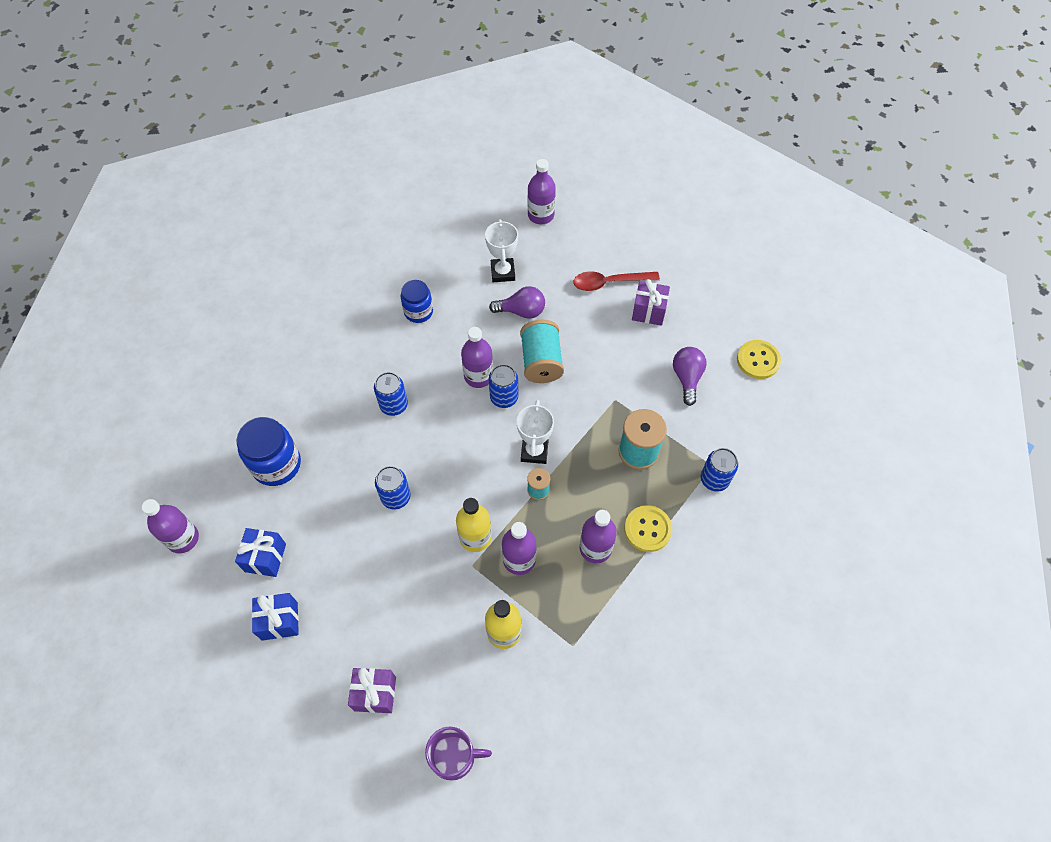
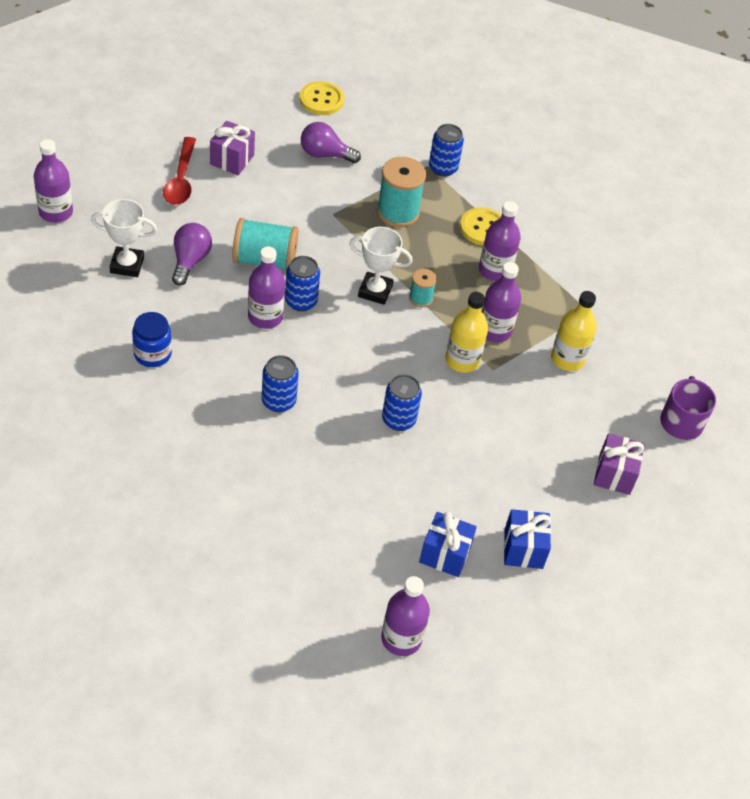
camera: 85 degrees left, 10 degrees down
(276, 464) = (325, 529): blue jar -> none

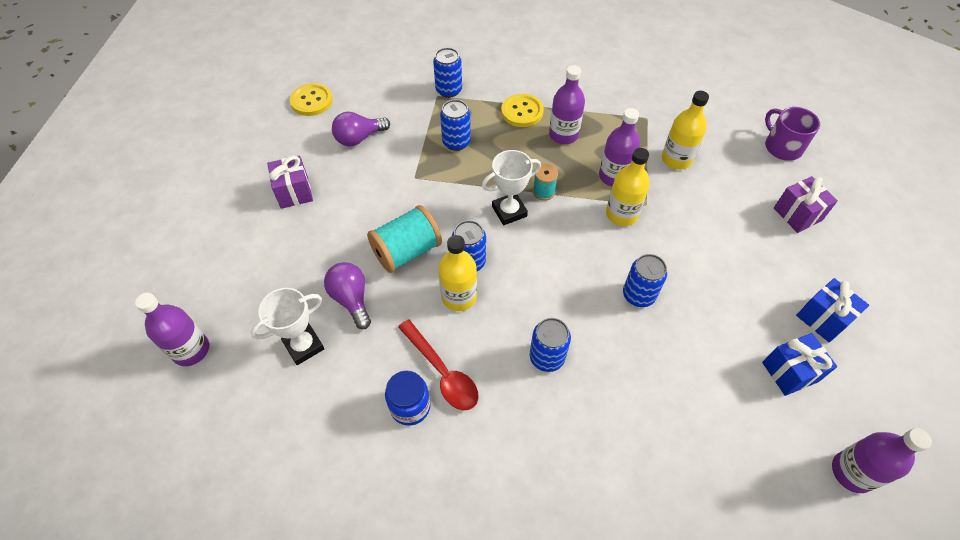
camera: 35 degrees left, 5 degrees up
(181, 180) = (271, 238): red spoon -> red spoon (442, 372)
(265, 317) = (459, 297): purple bottle -> yellow bottle
(398, 212) = (456, 142): turquoise spool -> blue can

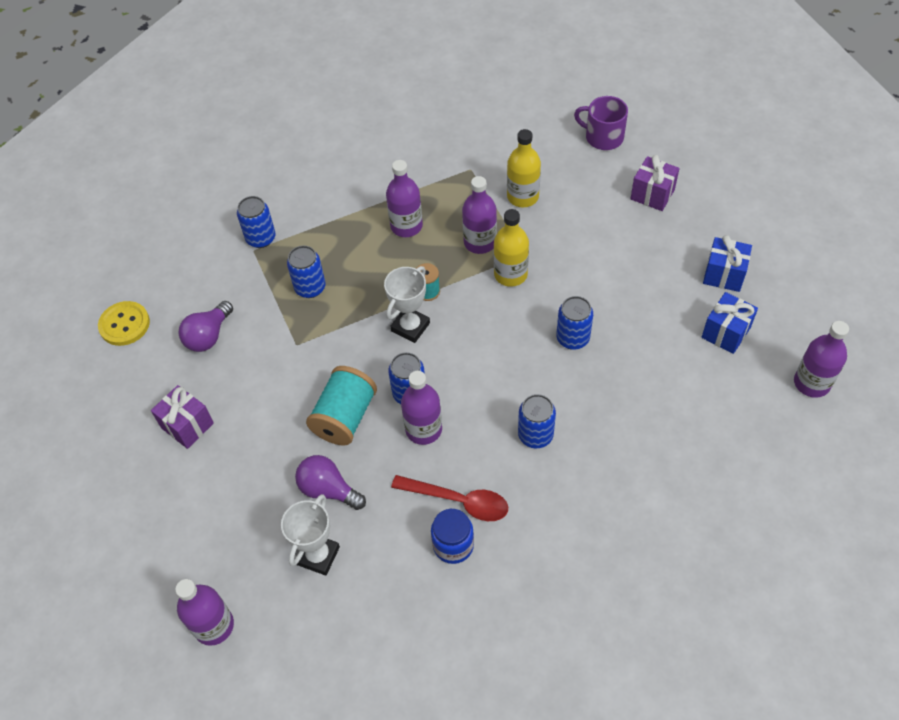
camera: 30 degrees left, 0 degrees up
(459, 297) = (423, 429): yellow bottle -> purple bottle
(522, 112) = (350, 223): yellow button -> none

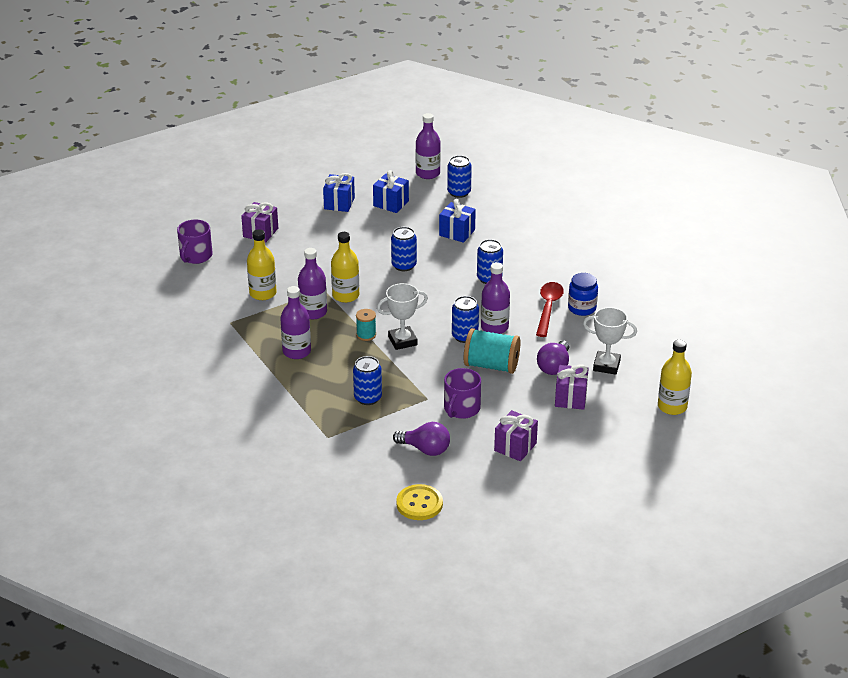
camera: 100 degrees left, 20 degrees down
(214, 626) = (672, 407): purple bottle -> yellow bottle
(261, 238) = (313, 434): blue can -> blue can (459, 192)
(261, 500) = (570, 398): none -> purple gift
(270, 377) = (461, 408): none -> purple mug
(410, 327) = (402, 341): white trophy -> white trophy turned 45 degrees counterclockwise
(651, 406) = (457, 232): none -> blue gift

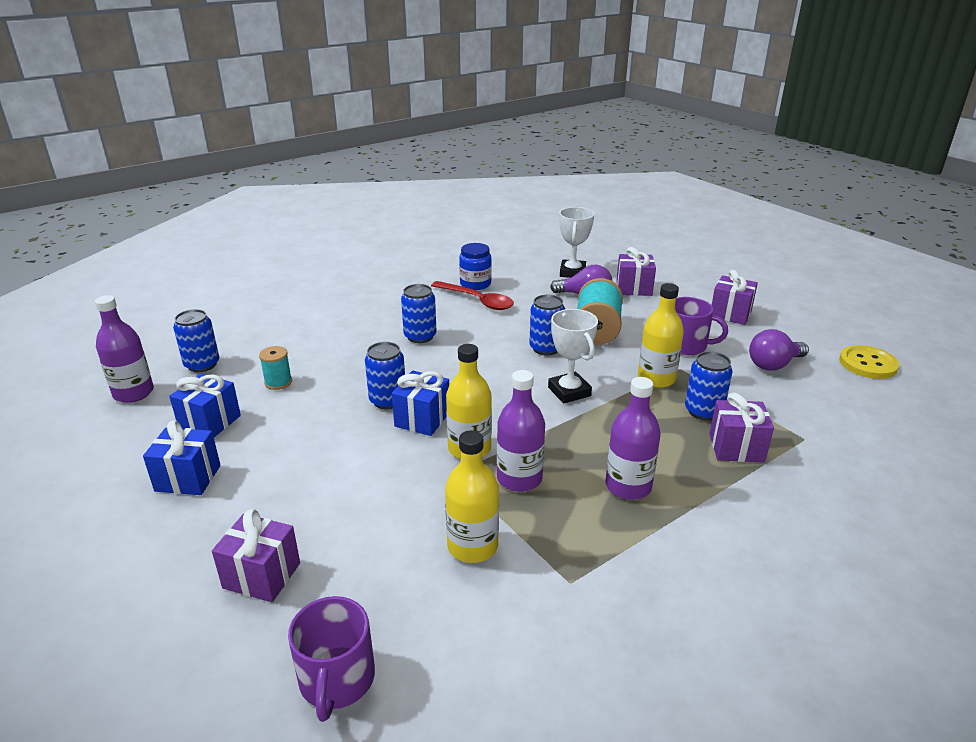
camera: 95 degrees left, 5 degrees down
(195, 256) = (336, 679): purple mug -> purple mug turned 75 degrees clockwise
(324, 403) = (736, 448): none -> purple gift
(366, 335) = (564, 422): turquoise spool -> turquoise spool (278, 382)
(425, 449) = (773, 365): purple light bulb -> purple light bulb turned 135 degrees counterclockwise
(457, 232) = (309, 362): blue gift -> blue gift (422, 419)
(494, 327) = (522, 330): purple bottle -> none
(548, 308) = (478, 301): red spoon -> red spoon turned 150 degrees counterclockwise
(672, 407) = (622, 247): yellow bottle -> yellow bottle (656, 379)

